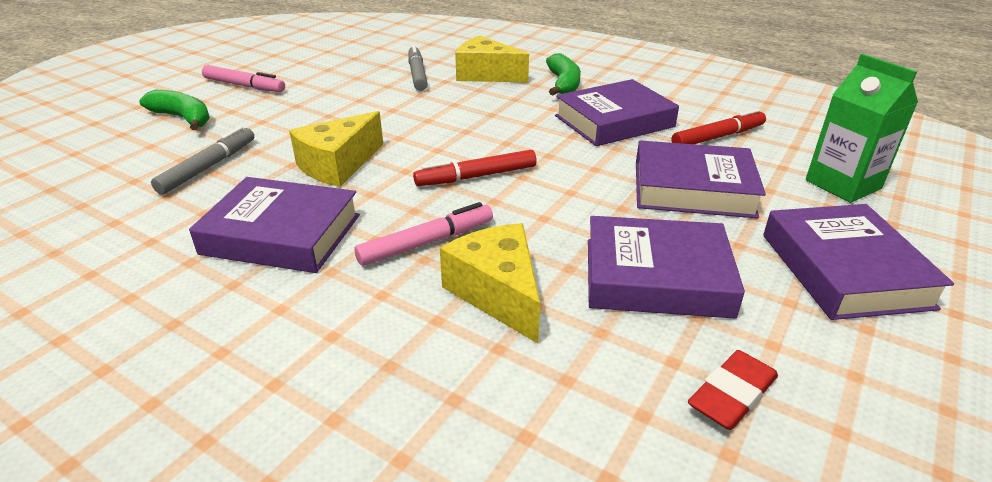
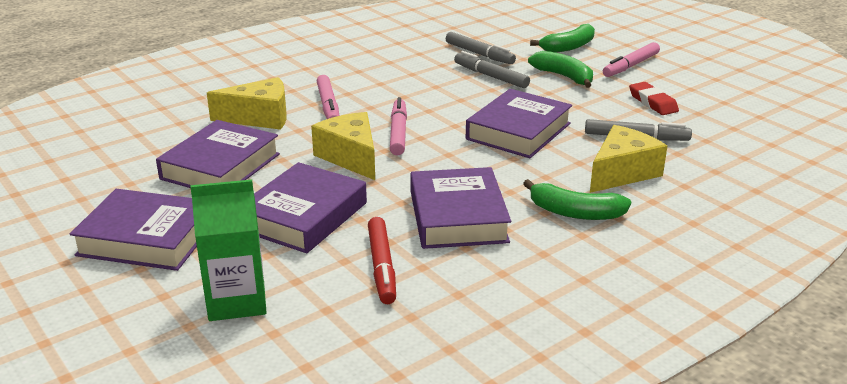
camera: 110 degrees right, 5 degrees down
(281, 112) = (564, 77): none -> green banana
(282, 234) = (375, 70): purple book -> purple book (518, 131)
(288, 149) = (491, 76): none -> grey marker
(338, 165) = (453, 90): yellow cheese -> yellow cheese (351, 157)
(476, 176) = (398, 133): red marker -> pink marker
(731, 395) = (118, 158): red eraser -> red eraser (653, 102)

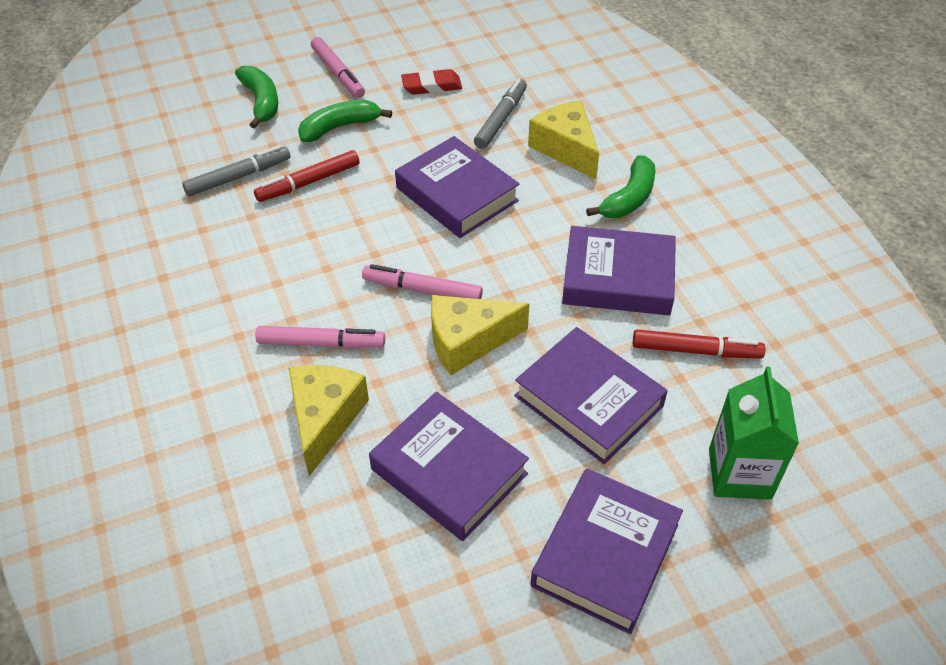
camera: 75 degrees left, 20 degrees up
(491, 76) = (308, 182): grey marker -> red marker

